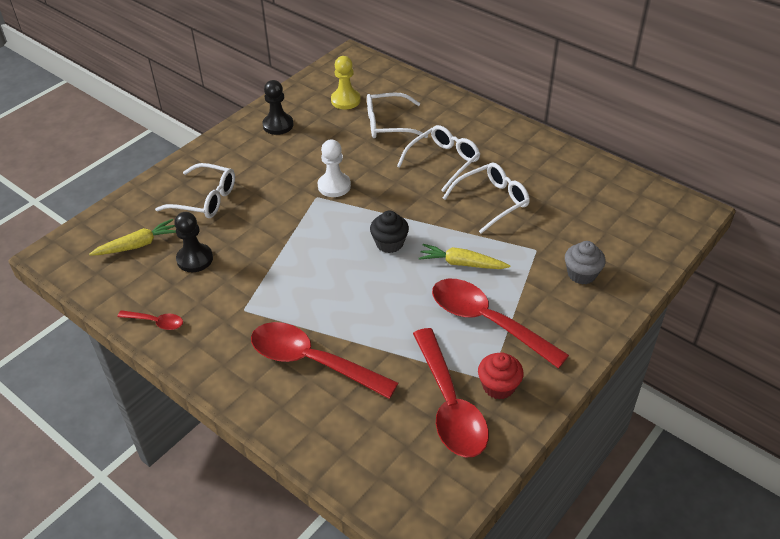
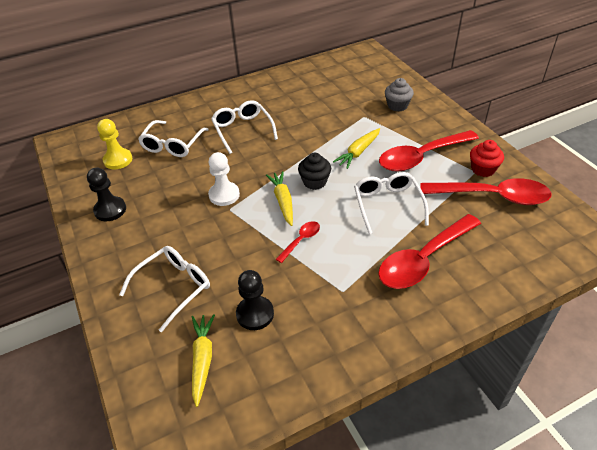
camera: 65 degrees left, 0 degrees up
(156, 322) = (326, 364): red spoon -> red spoon (301, 240)
(346, 229) = (283, 201): none -> yellow carrot
(492, 201) = (303, 120): white glasses -> white glasses (388, 205)

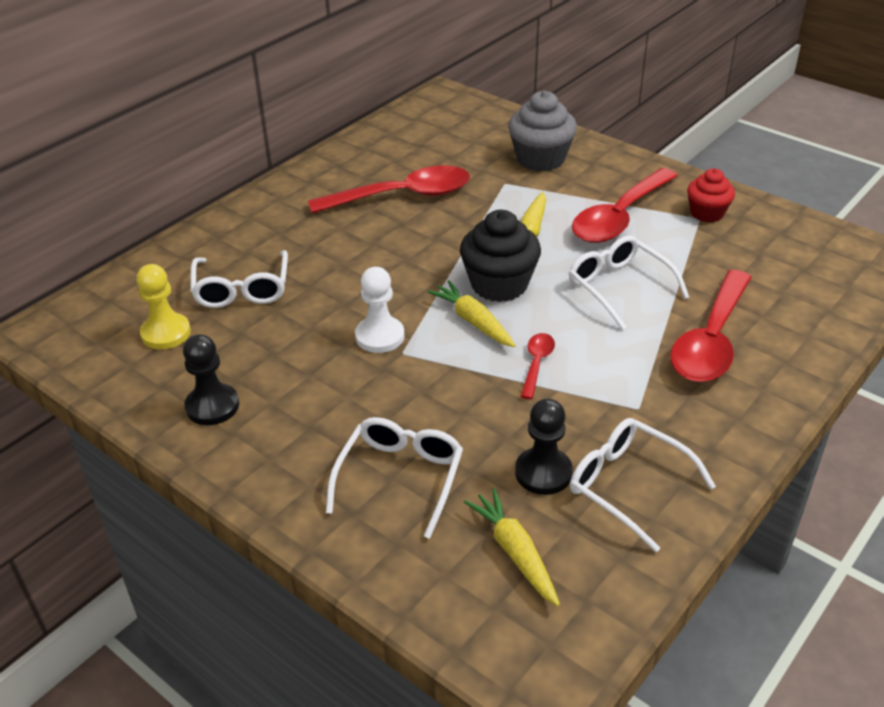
camera: 25 degrees left, 5 degrees down
(242, 130) = (339, 242): white glasses -> white glasses (628, 486)
(314, 182) = (499, 285): black cupcake -> black cupcake, size x1.57
(397, 105) = (540, 159): grey cupcake -> grey cupcake, size x1.57
(492, 196) = (741, 243): red spoon -> red spoon (402, 196)

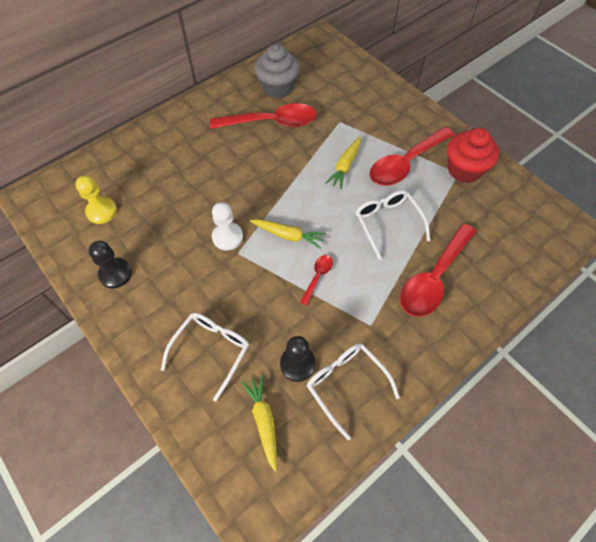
camera: 10 degrees right, 20 degrees up
(242, 289) = (154, 184): white glasses -> none
(473, 321) = (288, 235): yellow carrot -> yellow carrot turned 135 degrees clockwise
(499, 285) = (312, 208): black cupcake -> none
(540, 159) = (368, 104): grey cupcake -> grey cupcake (277, 87)
(707, 213) = (464, 169): red cupcake -> red cupcake, size x1.57

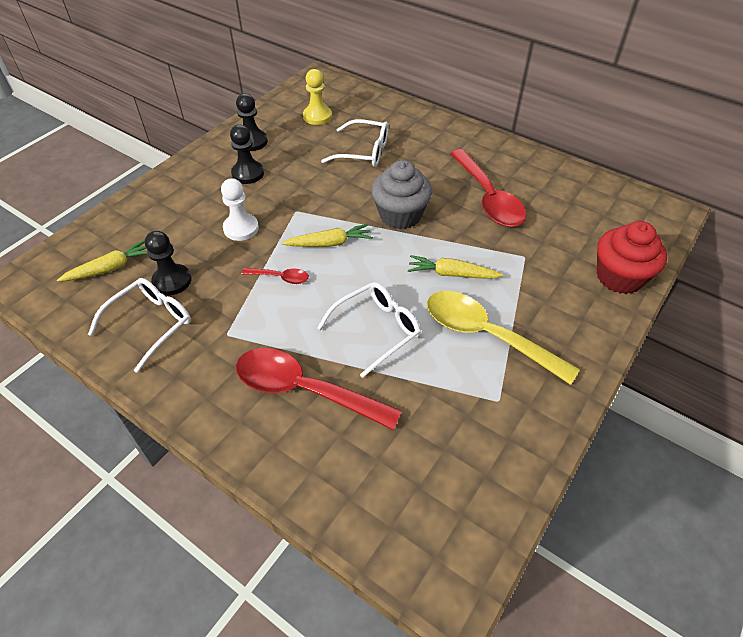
camera: 75 degrees right, 10 degrees down
(167, 284) = (248, 173): none -> black pawn
(211, 351) = (181, 217): white glasses -> white glasses (363, 152)
(227, 237) = (313, 199): white pawn -> white pawn (241, 228)
(277, 87) = (548, 191): grey cupcake -> grey cupcake (400, 215)
(288, 235) = (329, 243): yellow carrot -> yellow carrot turned 105 degrees counterclockwise
(405, 163) = (486, 335): red spoon -> yellow spoon
(464, 169) = (509, 408): red cupcake -> red cupcake (619, 277)

